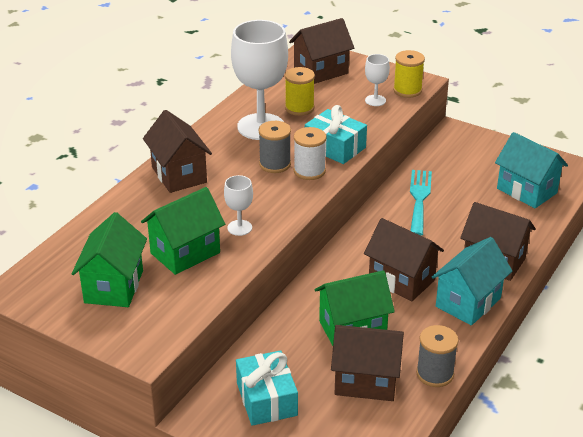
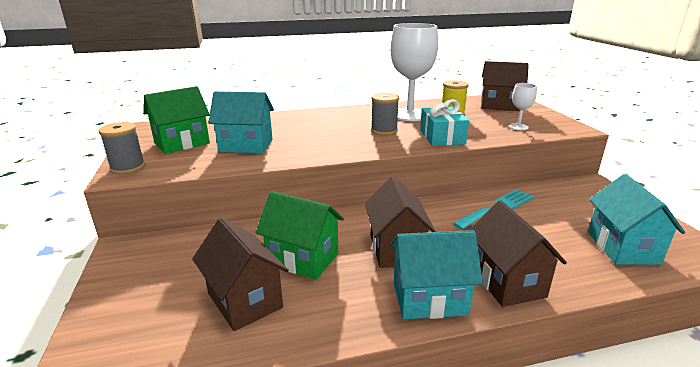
camera: 45 degrees right, 10 degrees down
(179, 175) = (320, 117): brown house -> none
(185, 253) = (246, 146): green house -> turquoise house
(239, 228) = (299, 148): white goblet -> none
(266, 399) = (170, 264): turquoise gift -> none
(309, 171) = (400, 141): white spool -> none
(407, 90) = (556, 130): yellow spool -> none
(435, 374) = (303, 336): grey spool -> grey spool (128, 167)

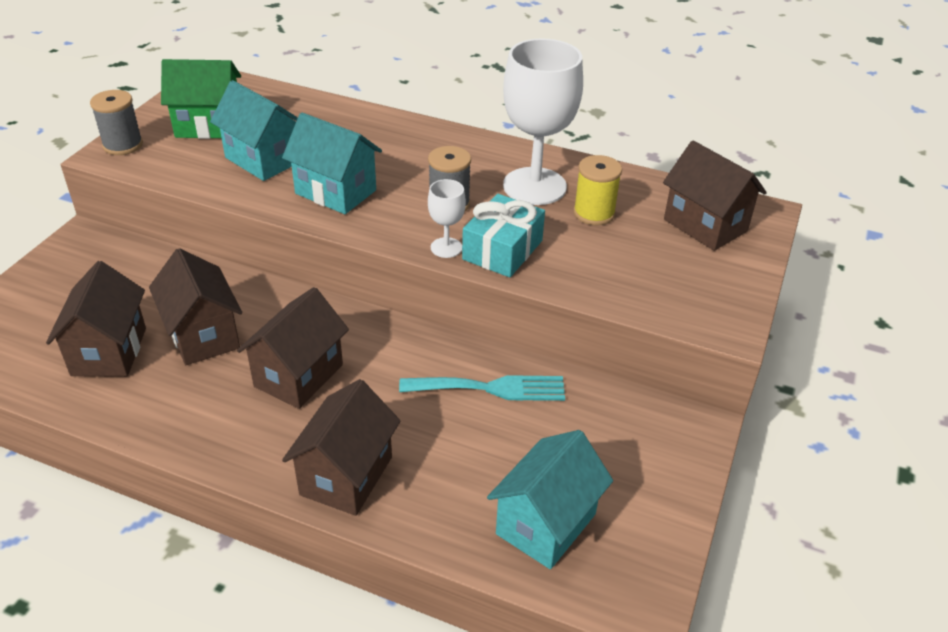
camera: 35 degrees right, 15 degrees up
(303, 258) = (203, 335): green house -> brown house
(429, 298) = (250, 445): turquoise house -> turquoise house (336, 192)
(518, 127) = (645, 281): white goblet -> white goblet (446, 248)

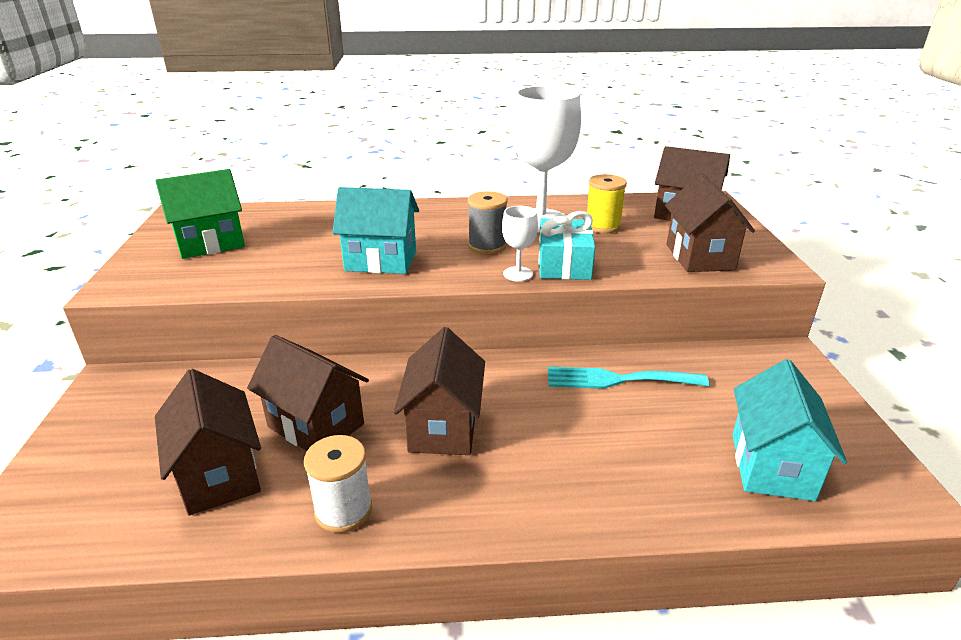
camera: 25 degrees left, 10 degrees down
(123, 145) = (128, 276): grey spool -> none
(173, 415) = (343, 510): none -> white spool
(263, 160) = (289, 255): turquoise house -> none
(346, 476) = (570, 496): brown house -> brown house (699, 257)
(490, 388) = (618, 379): turquoise fork -> turquoise fork turned 150 degrees counterclockwise

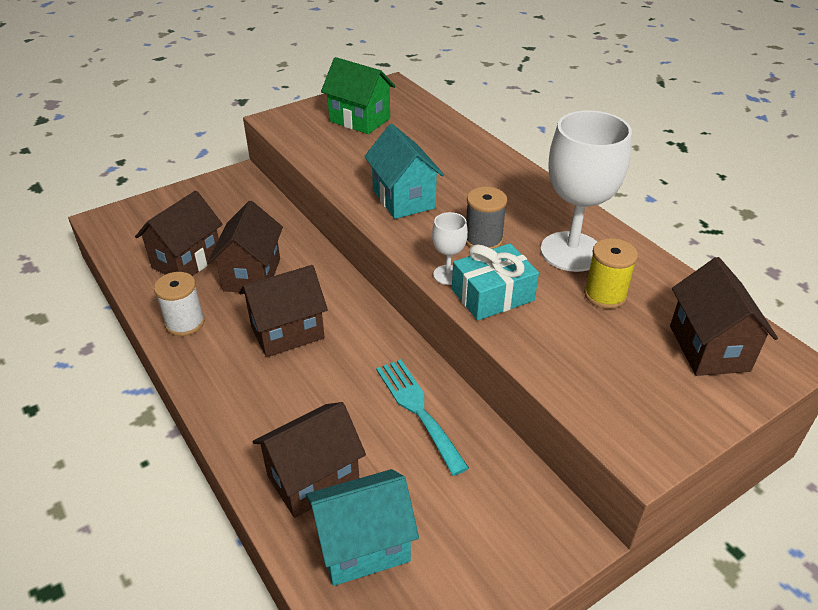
camera: 60 degrees right, 10 degrees up
(699, 257) = (602, 384): brown house -> brown house (313, 479)

